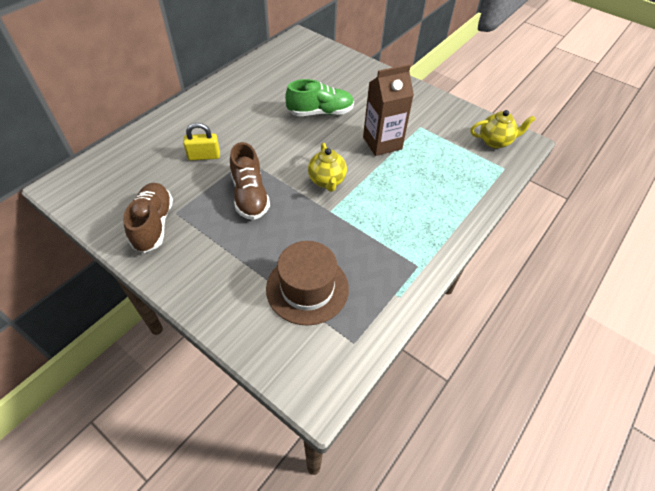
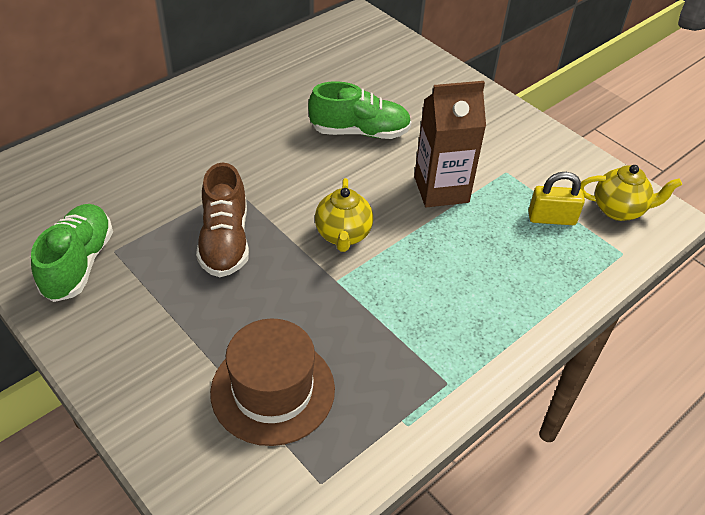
camera: 10 degrees right, 5 degrees down
(153, 225) = (79, 264): brown shoe -> green shoe
(204, 156) = (175, 174): yellow padlock -> yellow padlock (551, 218)

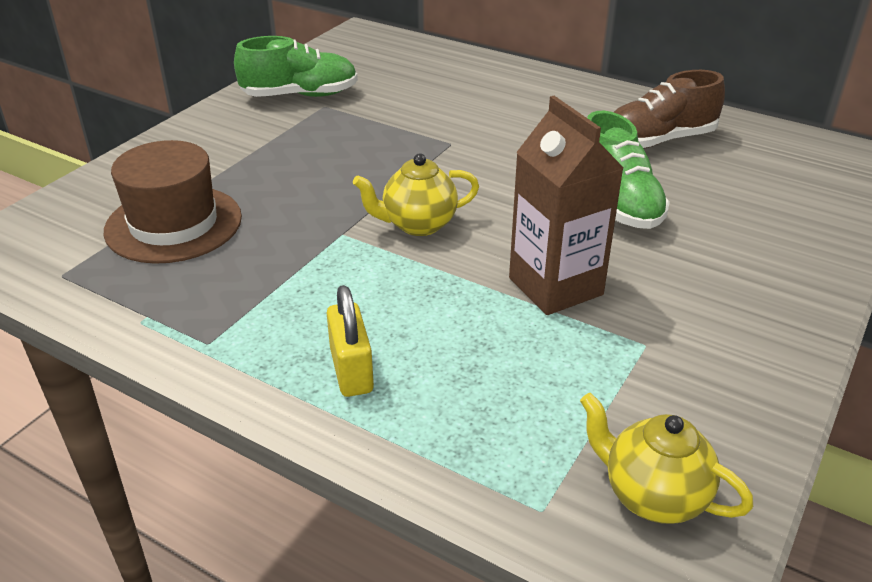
camera: 75 degrees right, 10 degrees down
(225, 241) = (367, 155): brown shoe -> brown shoe (658, 141)
(551, 218) = (571, 408): yellow padlock -> yellow padlock (351, 370)
(619, 210) = (653, 496): yellow teapot -> yellow teapot turned 135 degrees clockwise

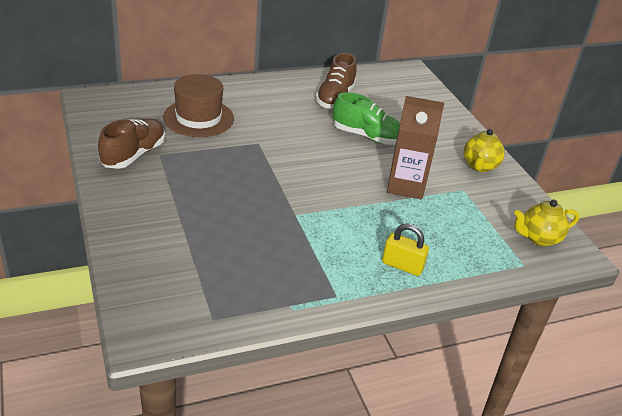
camera: 55 degrees left, 0 degrees up
(173, 224) = (213, 260): brown hat -> brown hat (198, 118)
(300, 95) = (134, 155): green shoe -> brown shoe
(418, 225) = (316, 191): yellow teapot -> yellow teapot (479, 166)

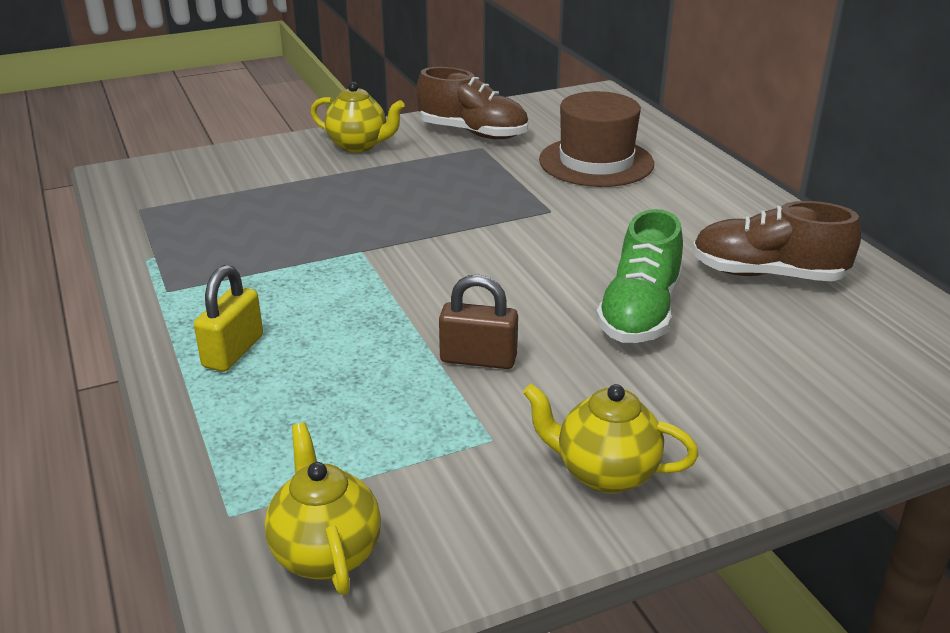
camera: 90 degrees right, 5 degrees down
(134, 206) = (358, 145): none -> yellow teapot
(405, 186) = (478, 359): brown carton -> brown padlock

